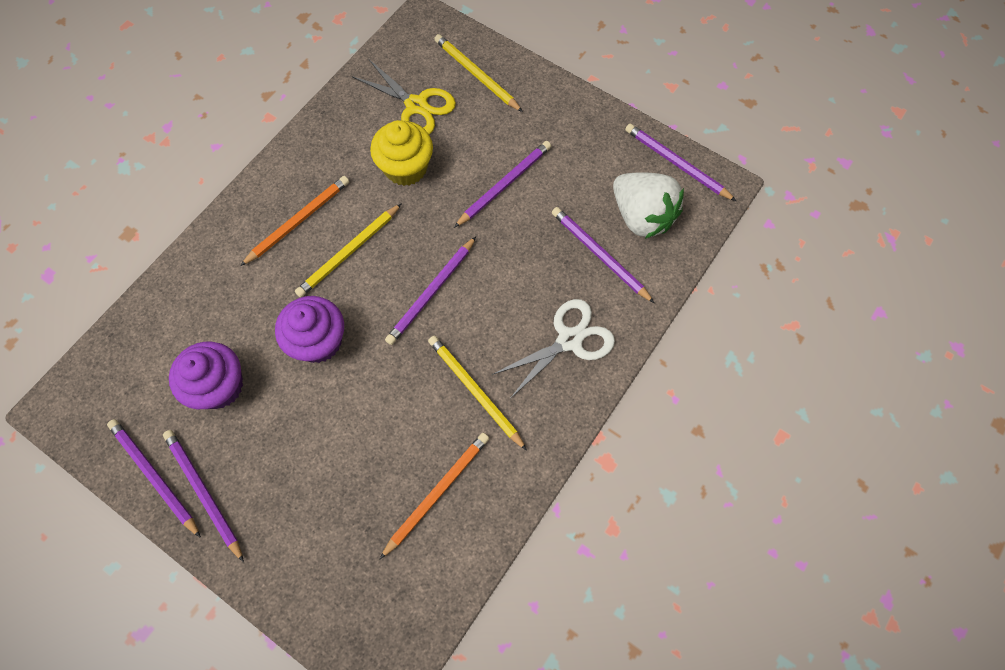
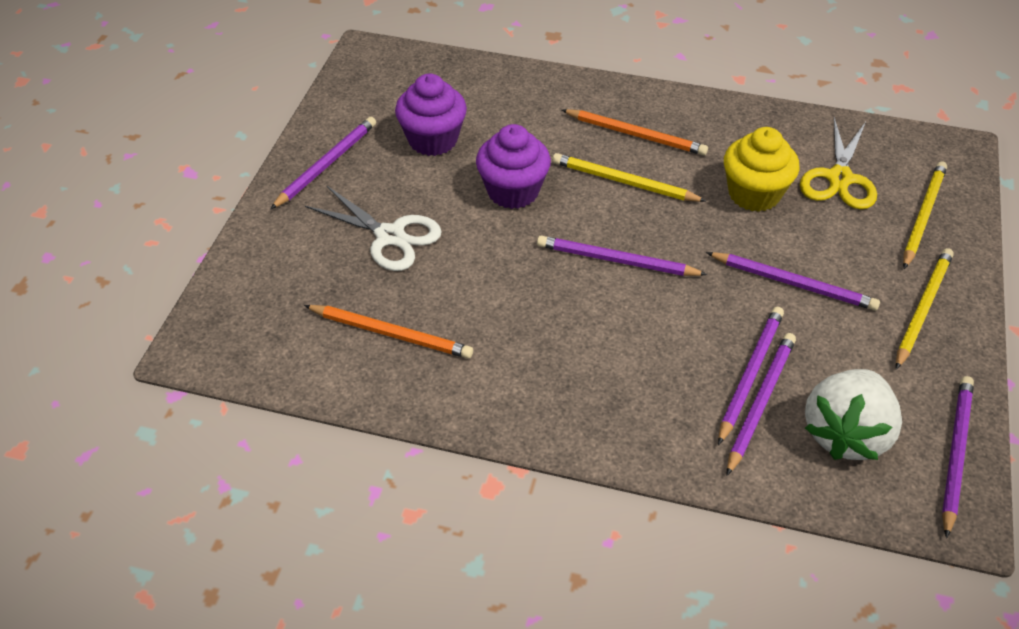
camera: 70 degrees right, 20 degrees down
(154, 476) = (330, 129): purple pencil -> purple pencil (750, 374)
(475, 391) = (519, 332): yellow pencil -> yellow pencil (922, 309)
(569, 340) = (628, 403): white scissors -> white scissors (390, 236)

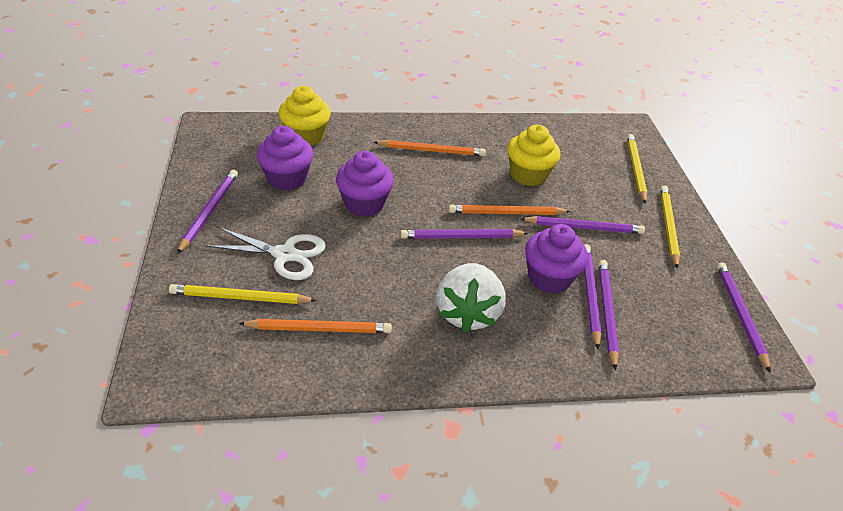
camera: 25 degrees left, 5 degrees down
(480, 87) = (306, 136): none -> yellow cupcake
(624, 182) = (439, 183): yellow pencil -> yellow pencil (240, 298)
(694, 241) = (506, 213): none -> orange pencil
(706, 339) = (549, 278): none -> purple cupcake
(839, 178) = (574, 155): yellow scissors -> none
(846, 434) = (670, 319): white strawberry -> white strawberry (467, 313)

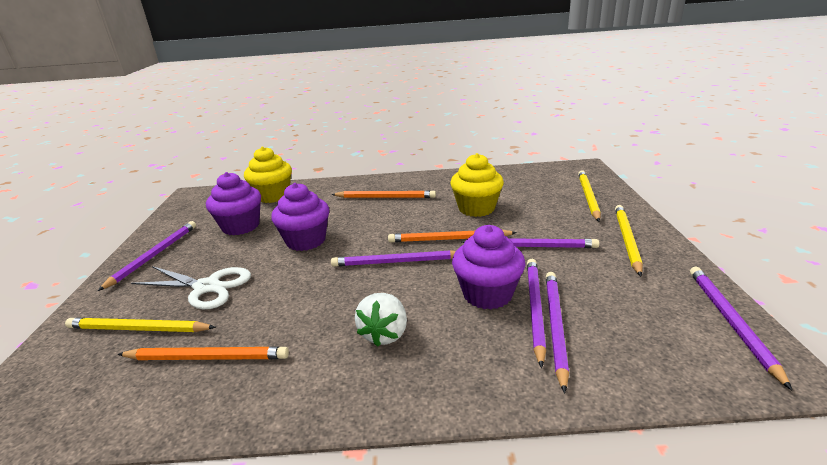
camera: 10 degrees right, 15 degrees down
(467, 313) = (385, 334): white strawberry -> white strawberry, size x0.66

